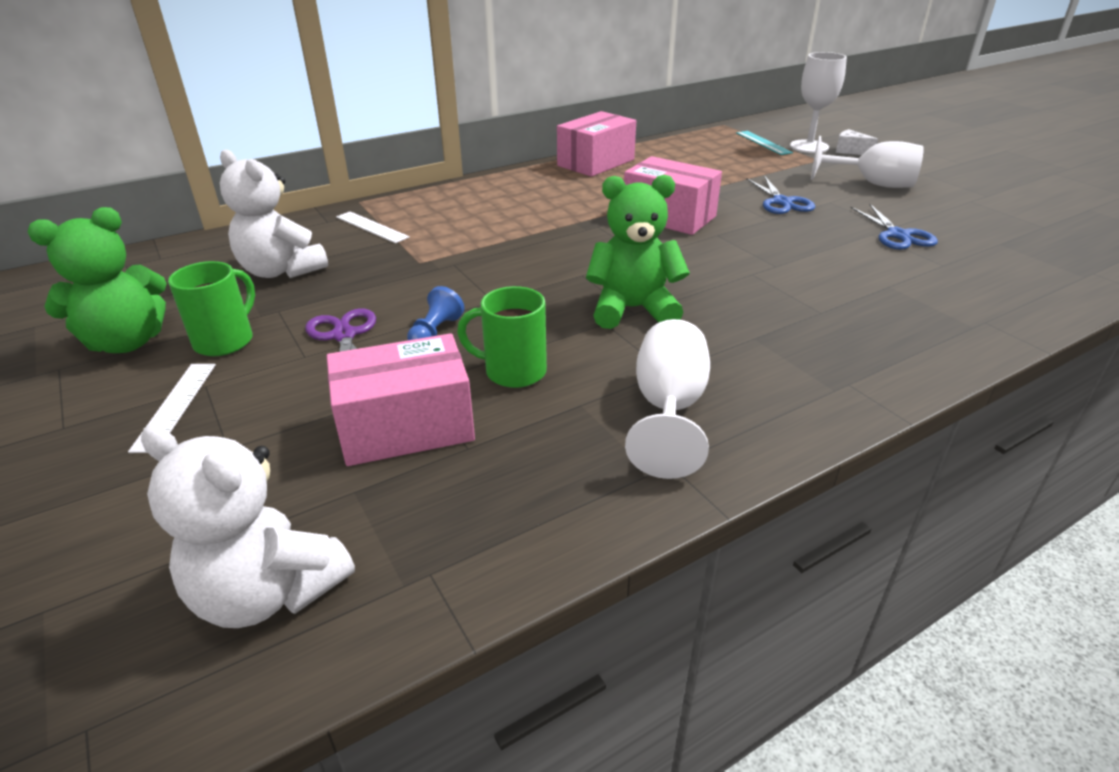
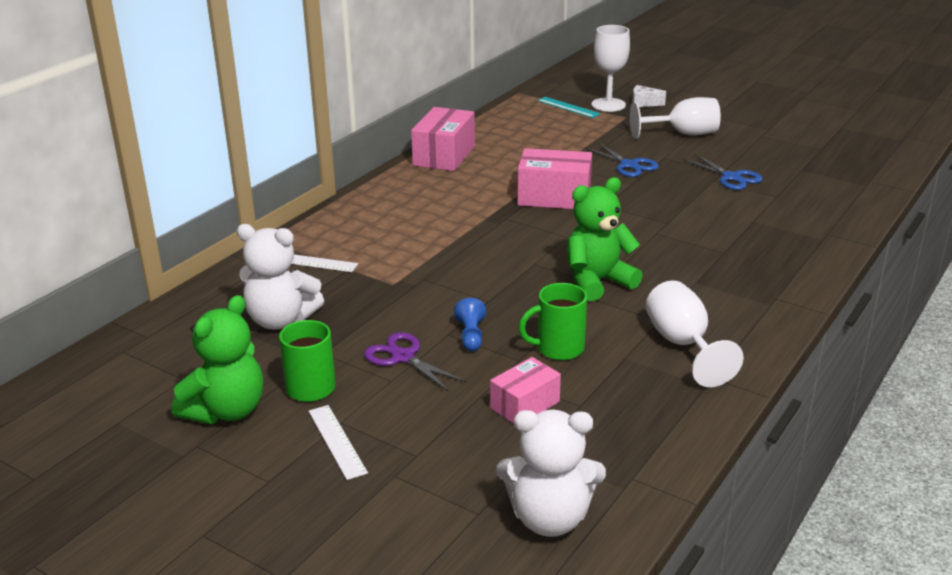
camera: 25 degrees left, 5 degrees down
(406, 427) = (525, 405): pink box -> pink box, size x0.62

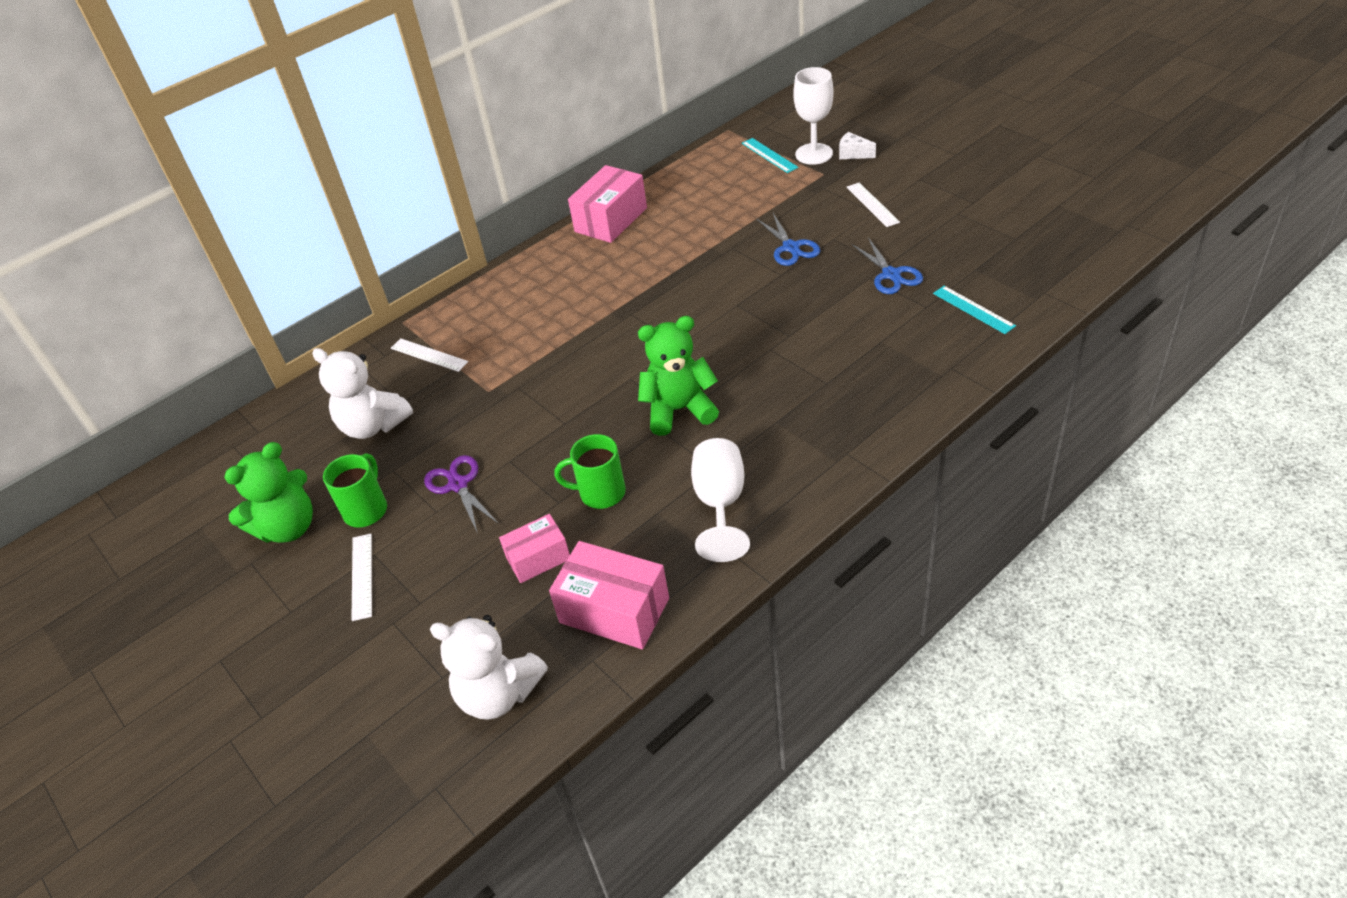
camera: 20 degrees right, 15 degrees up
(471, 336) = (529, 466): blue pawn -> none
(554, 197) = (692, 288): pink box -> pink box (614, 610)
(683, 134) = (872, 204): white goblet -> white ruler
(819, 195) = (973, 309): none -> turquoise ruler

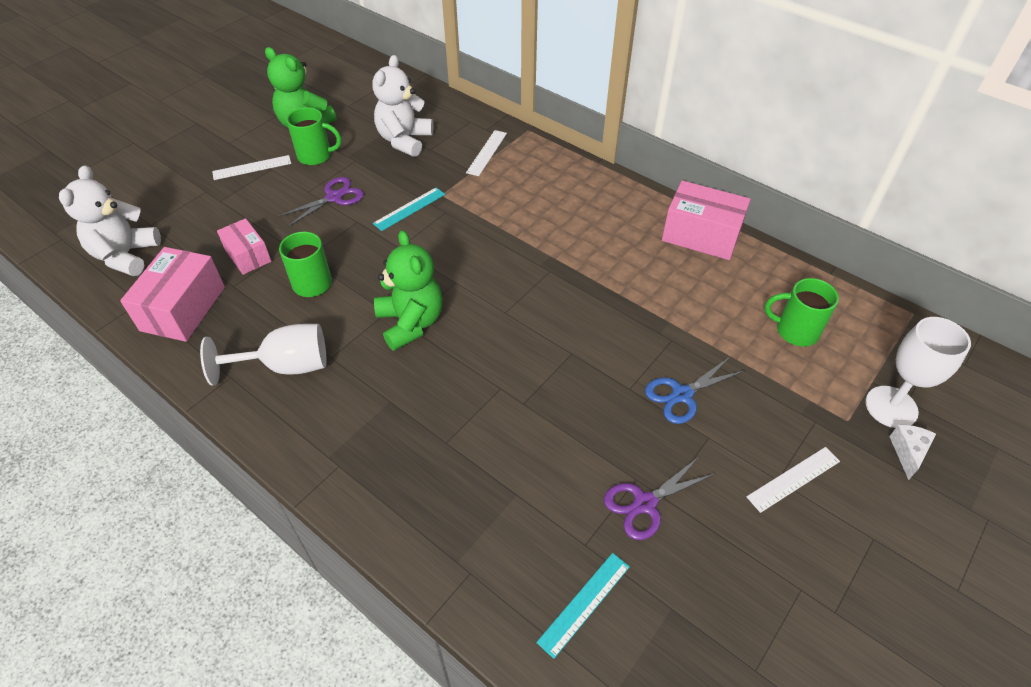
camera: 75 degrees right, 5 degrees up
(734, 185) = (795, 331): none -> green mug
(769, 155) = (870, 359): turquoise ruler -> turquoise ruler (409, 209)
(891, 275) = (645, 503): blue scissors -> purple scissors

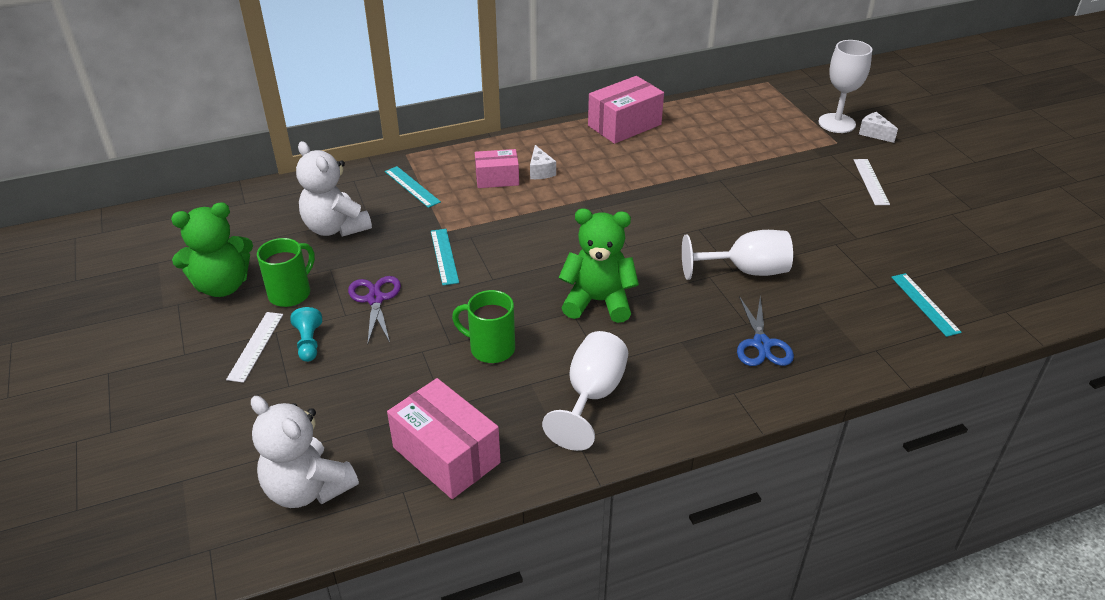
camera: 60 degrees left, 10 degrees down
(248, 255) = (406, 385): pink box -> pink box (497, 179)
(268, 189) = (309, 343): none -> turquoise pawn
(486, 152) = (412, 186): white ruler -> turquoise ruler
(529, 414) = (746, 271): none -> white goblet
(572, 212) = (540, 171): none -> white cheese
(645, 503) = (858, 248): purple scissors -> none
(682, 395) = (774, 196): blue scissors -> blue scissors (761, 344)
(795, 331) = (749, 128): green mug -> none

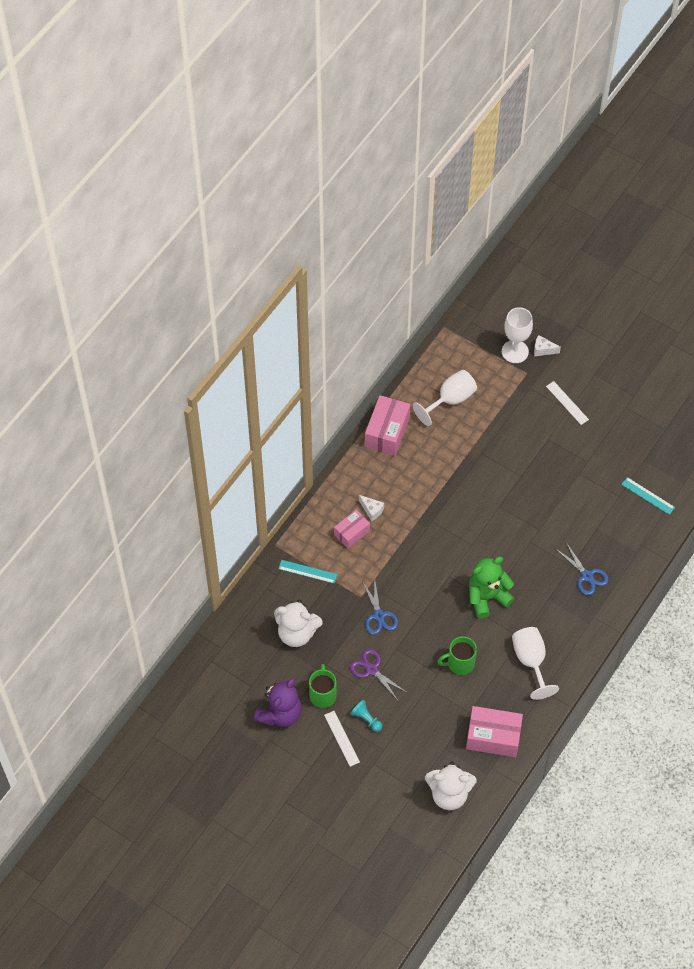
camera: 35 degrees left, 20 degrees up
(222, 286) = (280, 713): green teddy bear -> purple teddy bear
(444, 256) = (379, 616): turquoise ruler -> blue scissors
(746, 271) = (546, 526): white goblet -> white goblet (450, 400)

